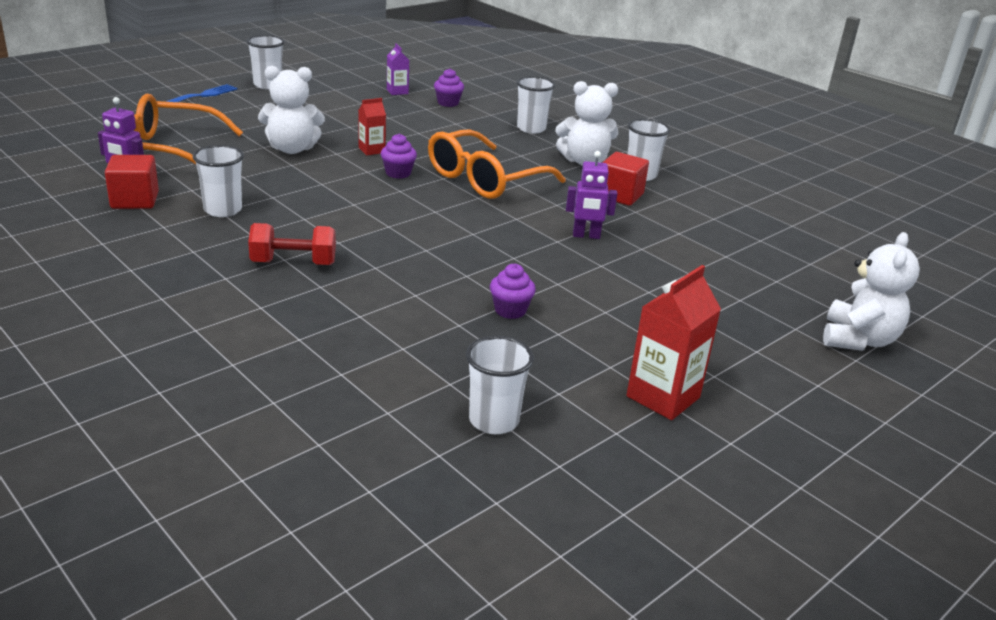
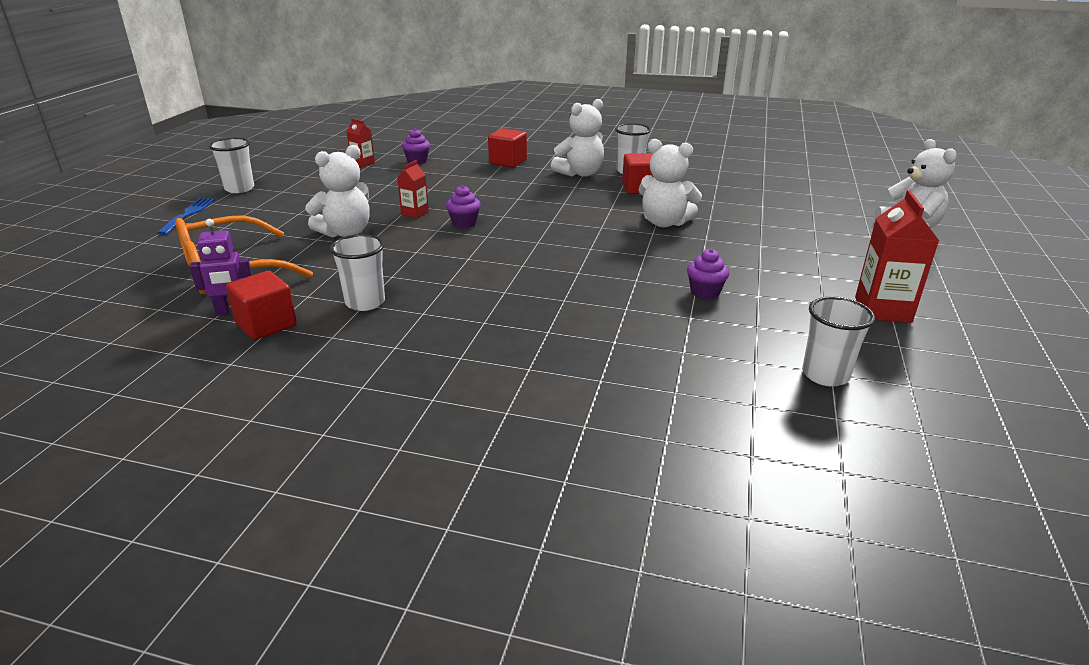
camera: 30 degrees left, 0 degrees up
(293, 263) = (497, 322): red dumbbell -> none
(397, 91) = (363, 163): purple carton -> red carton
(485, 179) = (535, 207): orange glasses -> none
(531, 128) = (508, 162): white cup -> red cube
(586, 236) = (664, 223): purple robot -> white teddy bear

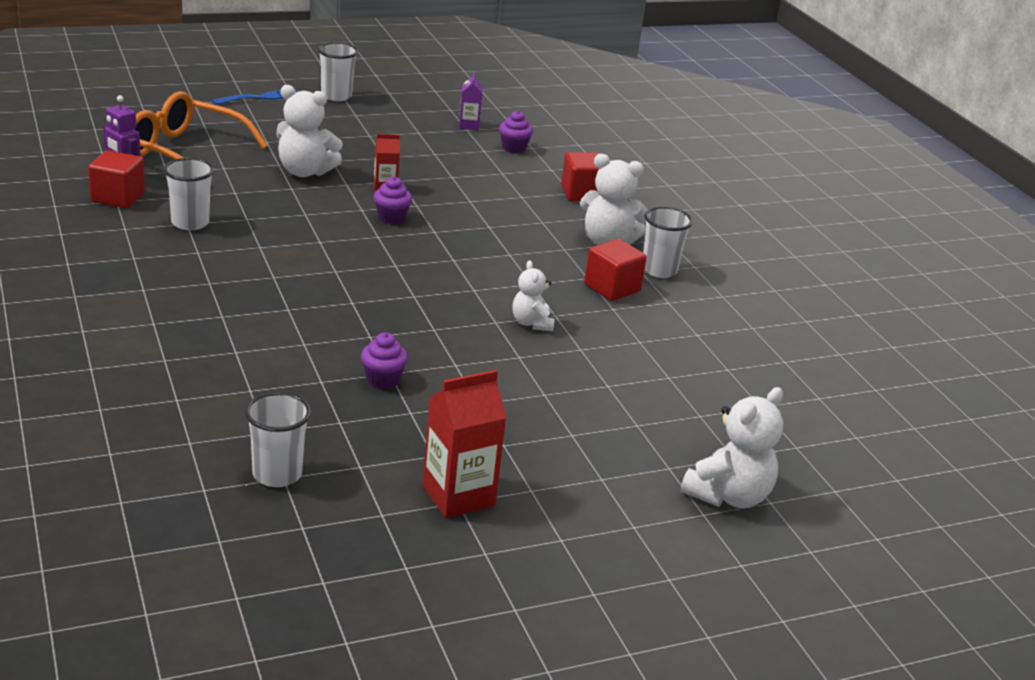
camera: 50 degrees right, 0 degrees up
(363, 163) = (469, 125): red carton -> purple carton
(664, 223) = (531, 323): white teddy bear -> white teddy bear, size x0.60

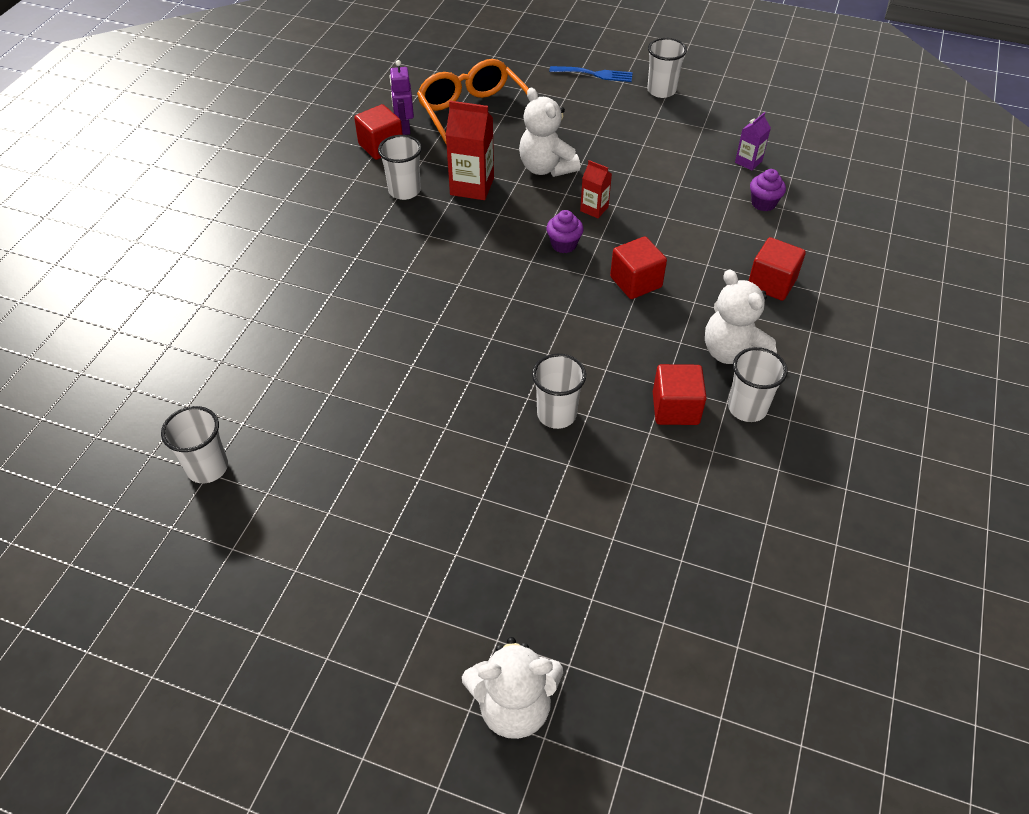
camera: 45 degrees right, 20 degrees up
(383, 380) = (374, 415): purple cupcake -> none
(458, 496) = (302, 564): red carton -> red carton (472, 186)
(482, 223) = (636, 282): none -> red cube
(531, 323) = (556, 414): white teddy bear -> white cup

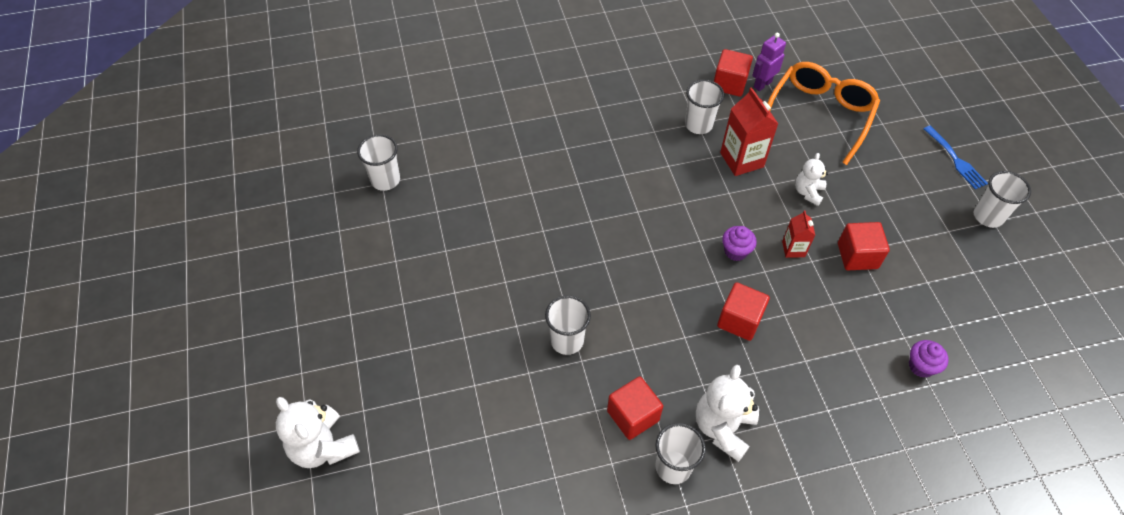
camera: 55 degrees right, 5 degrees up
(546, 168) = (808, 192): white teddy bear -> white teddy bear, size x0.60
(748, 162) = (964, 328): purple carton -> none
(771, 283) = (827, 419): red cube -> red cube (857, 256)

